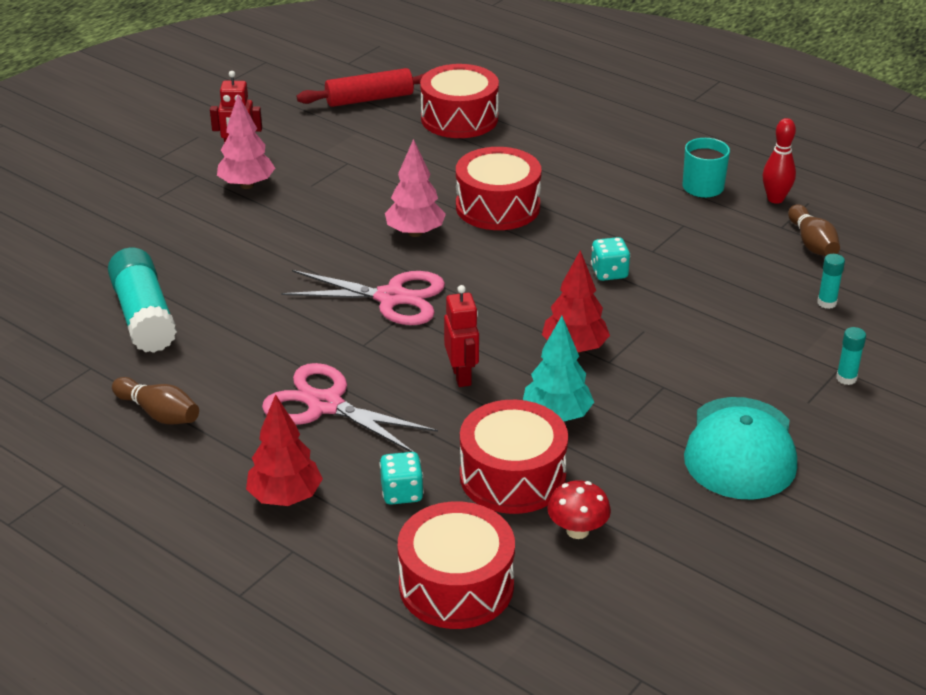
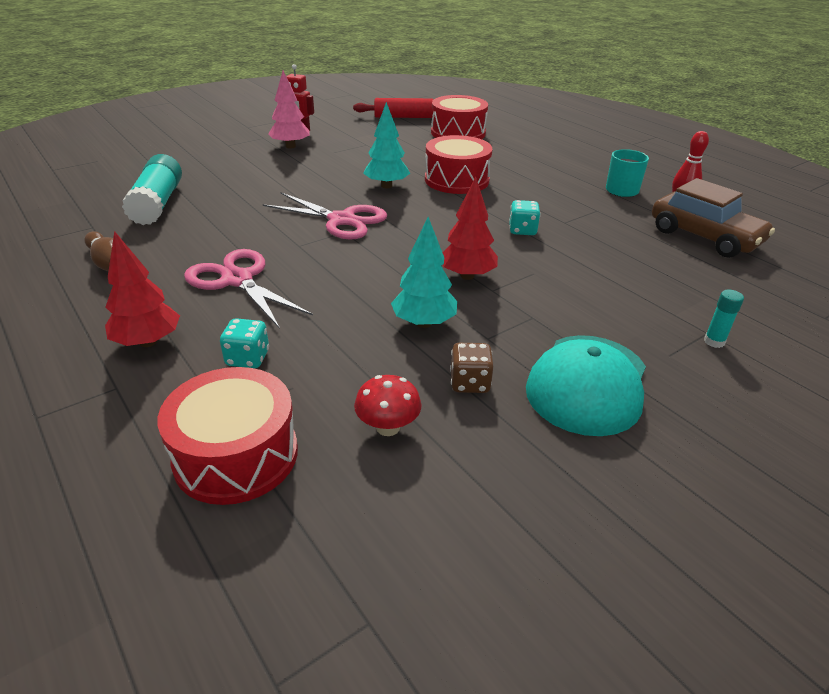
camera: 15 degrees right, 0 degrees up
(415, 233) = (386, 186): pink tree -> turquoise tree
(462, 376) = (361, 279): red robot -> none
(512, 476) = (355, 364): red drum -> none
(632, 471) = (470, 383): none -> brown dice
(812, 243) = (704, 237): brown bowling pin -> brown car
(826, 303) = (708, 279): turquoise glue stick -> none

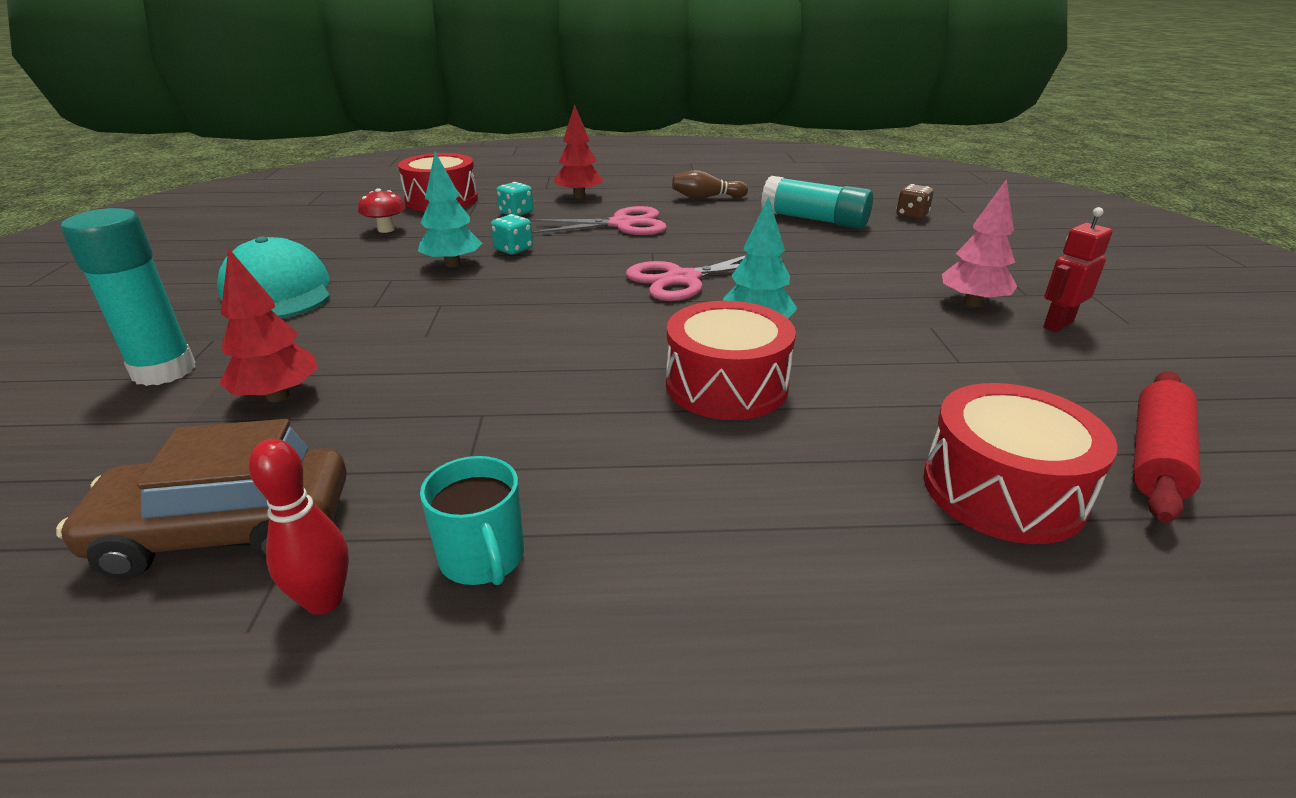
camera: 125 degrees right, 5 degrees down
(467, 276) = (481, 301): red tree -> red tree (278, 396)
(470, 383) = (366, 258): brown dice -> brown dice (911, 215)
(522, 230) = (511, 369): turquoise dice -> turquoise dice (513, 249)
(714, 341) = (164, 371): turquoise glue stick -> turquoise glue stick, size x2.28

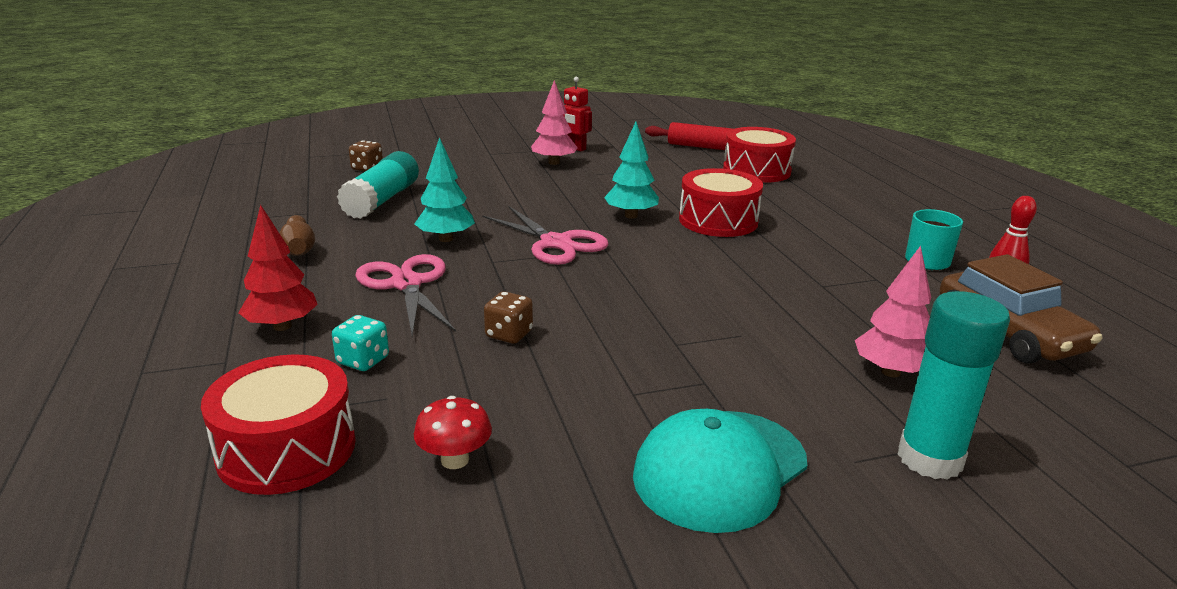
camera: 105 degrees left, 5 degrees down
(278, 396) = (890, 372): red tree -> pink tree
(452, 264) = (571, 363): turquoise tree -> turquoise tree (446, 239)
(513, 249) = (509, 334): turquoise dice -> brown dice

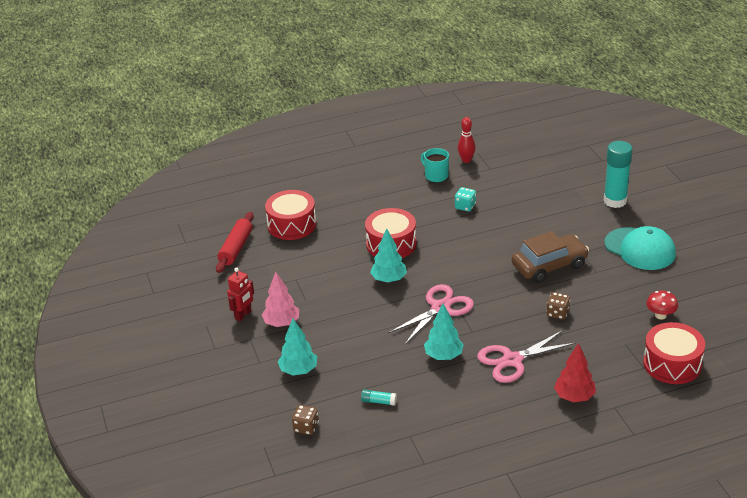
camera: 90 degrees left, 10 degrees up
(299, 248) = (473, 421): brown bowling pin -> none
(363, 360) = (598, 358): turquoise dice -> turquoise dice (465, 206)
(382, 200) = (378, 401): turquoise glue stick -> turquoise glue stick, size x0.44
(464, 167) = (298, 371): none -> turquoise tree
(890, 372) = (555, 202): pink tree -> none
(1008, 333) = (511, 166): brown car -> brown car (549, 266)

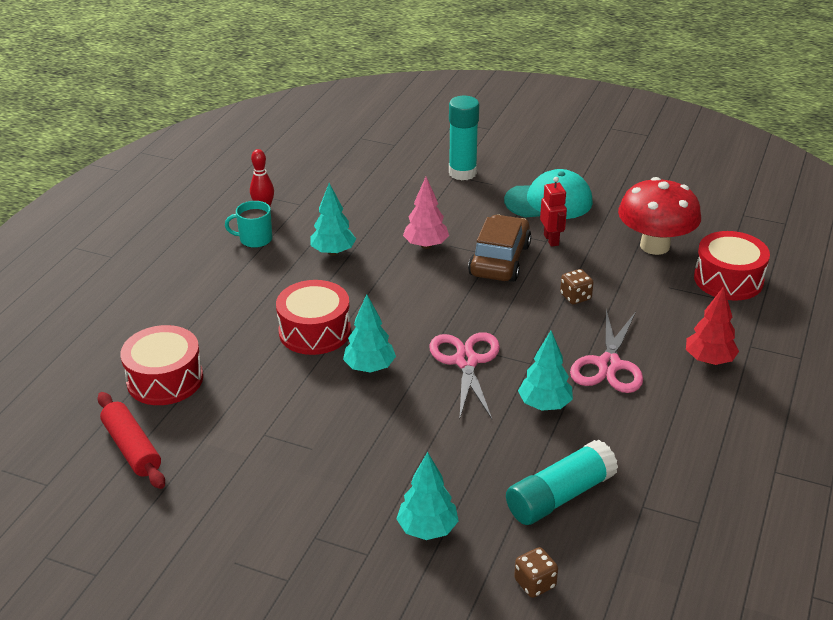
camera: 50 degrees left, 0 degrees up
(243, 315) = (263, 516): red robot -> red robot (551, 240)
(281, 323) = (325, 492): pink tree -> pink tree (426, 245)
(378, 401) = (559, 496): turquoise glue stick -> turquoise glue stick, size x2.28
(465, 206) = (333, 252): turquoise dice -> turquoise tree
(660, 315) = (654, 246): red mushroom -> red mushroom, size x2.17

